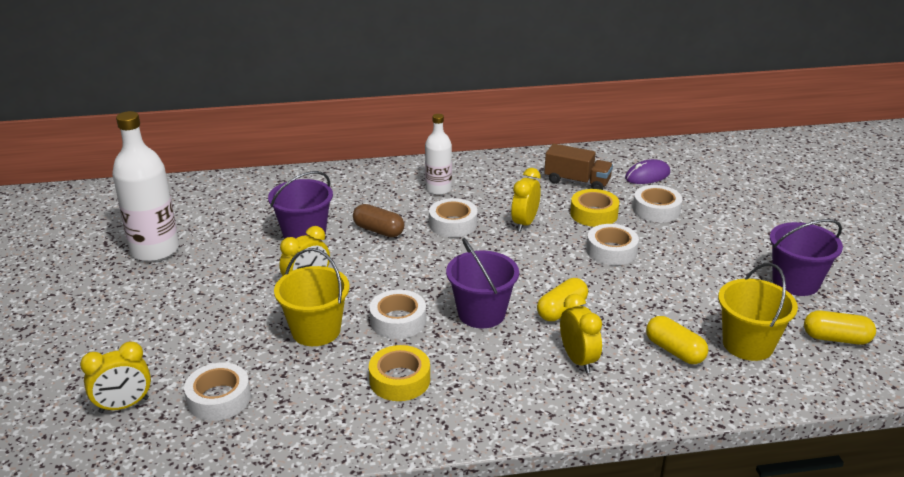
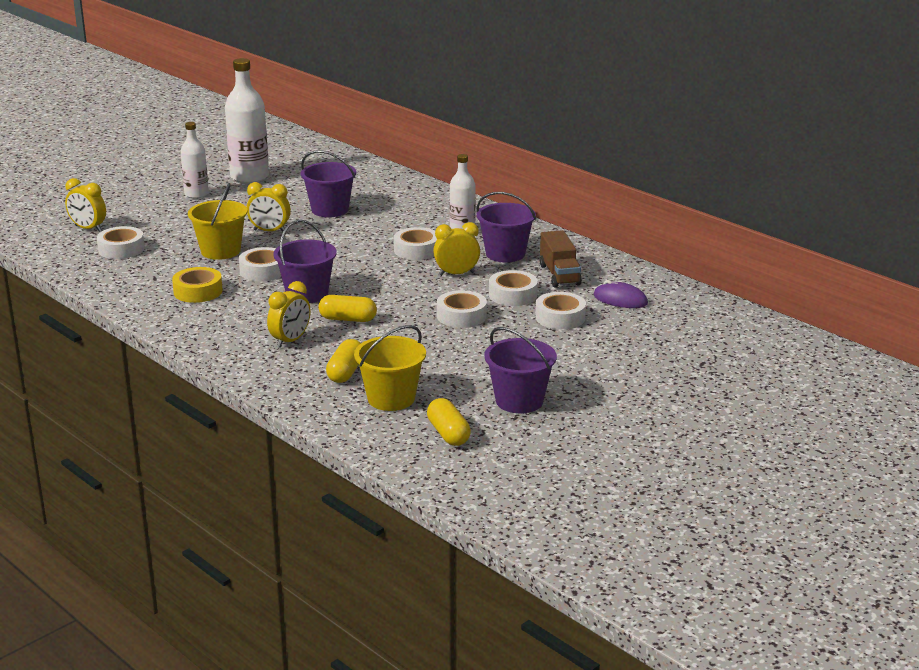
camera: 55 degrees right, 5 degrees down
(146, 296) = (196, 194): none -> white bottle
(379, 230) = (370, 230): brown capsule -> none
(510, 188) = (505, 254): none -> purple bucket
(594, 214) = (513, 295): yellow tape -> white tape

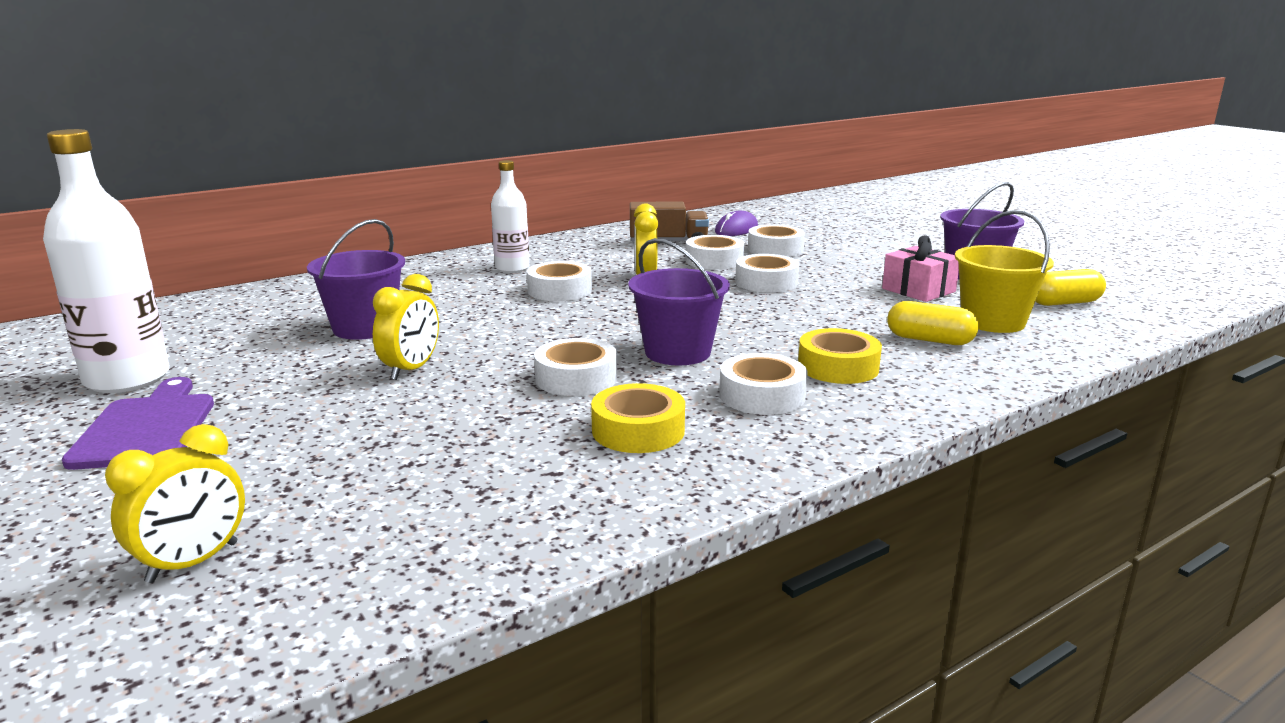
camera: 80 degrees left, 5 degrees down
(121, 249) = (371, 512): white tape -> white tape (762, 395)
(196, 194) = (146, 428): white bottle -> purple cutting board
(220, 251) = (466, 409): yellow bucket -> none
(290, 341) = (838, 367): yellow clock -> yellow tape
(348, 319) = (768, 333): yellow capsule -> none
(462, 374) = (918, 290): none -> pink gift
(505, 254) = (599, 256): purple bucket -> none

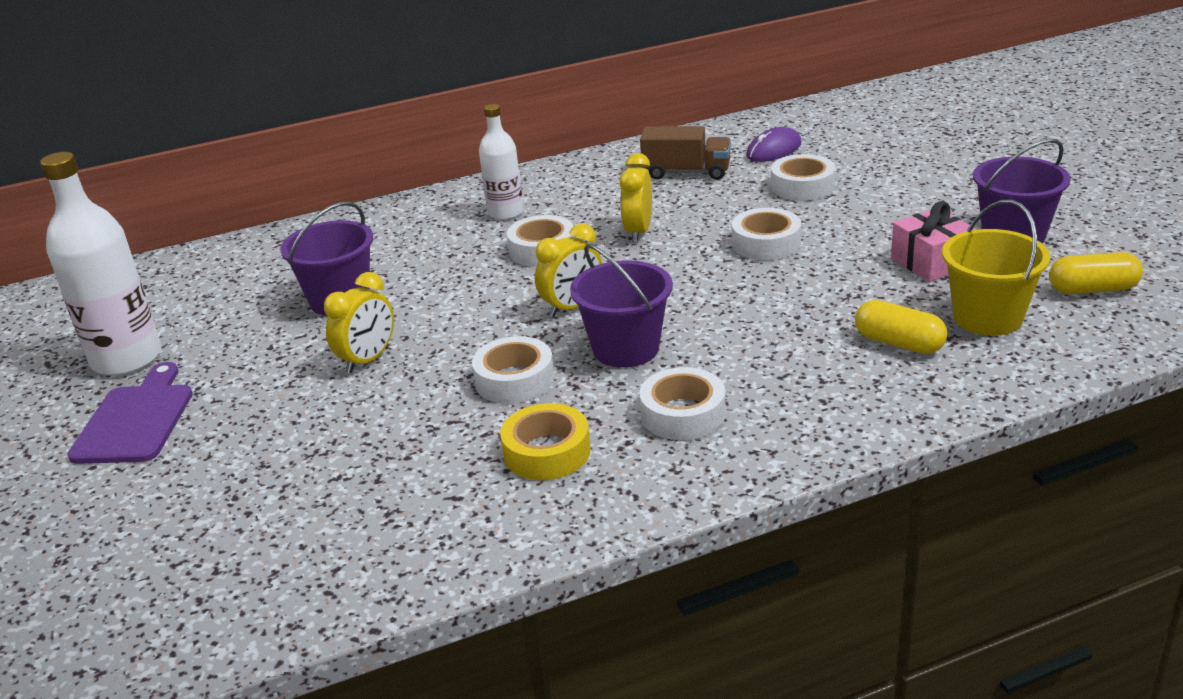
camera: 15 degrees right, 10 degrees up
(193, 563) = (152, 568): yellow clock -> yellow clock (572, 307)
(714, 261) = (724, 205): white tape -> none
(838, 367) = (779, 378): yellow tape -> none

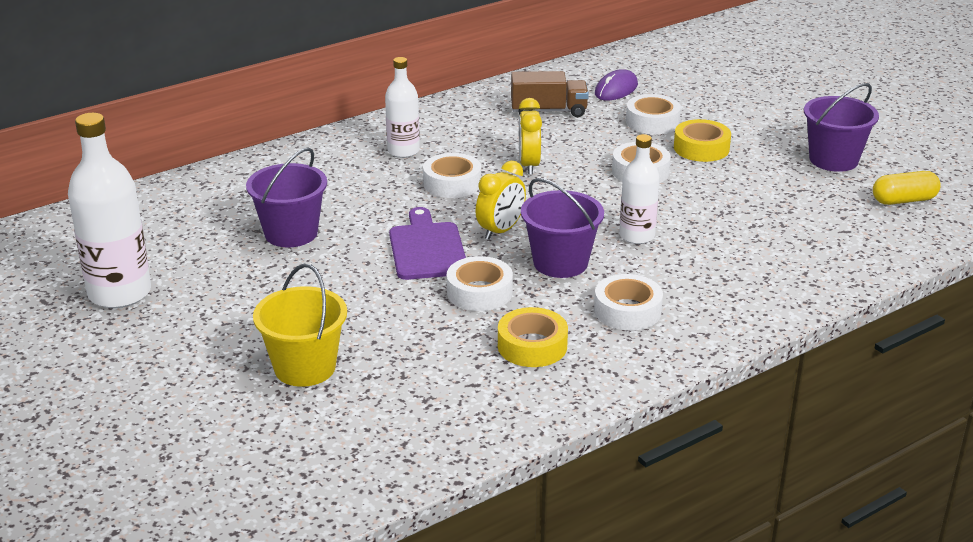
camera: 15 degrees left, 0 degrees up
(135, 420) = (161, 343): purple cutting board -> purple cutting board (427, 248)
(368, 360) = (344, 282): yellow clock -> none
(731, 320) = (637, 236): none -> white bottle
(850, 218) = (701, 148): none -> yellow tape
(898, 343) = (773, 248): yellow capsule -> none
(931, 262) = (777, 183): pink gift -> none
(987, 317) = (833, 225): yellow bucket -> yellow bucket (305, 368)

